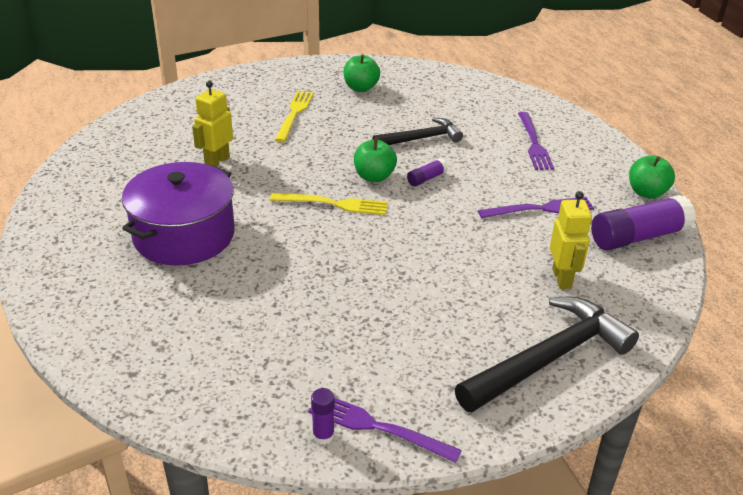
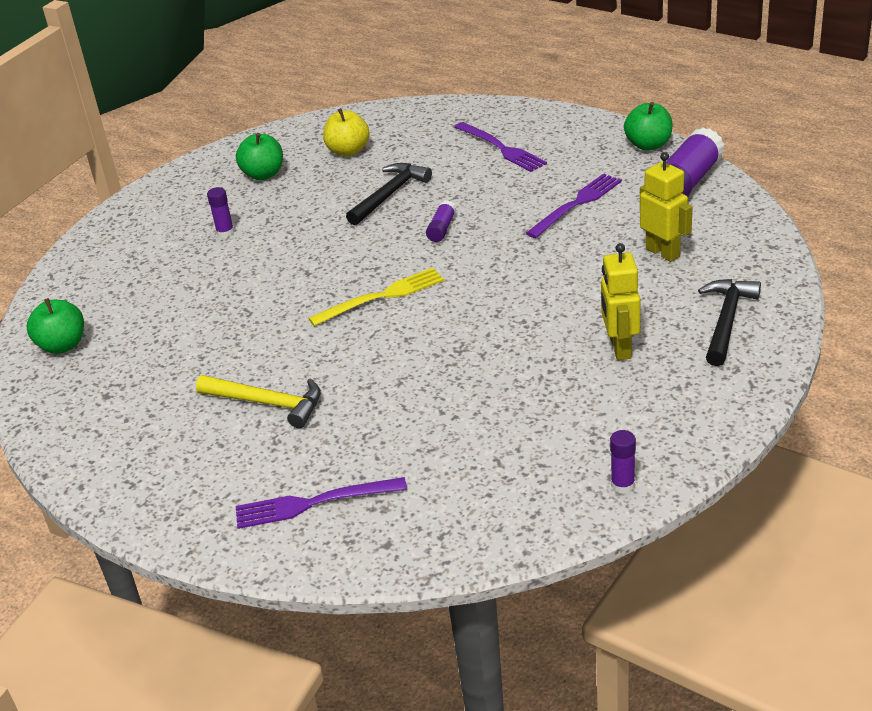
camera: 30 degrees left, 0 degrees up
(184, 235) = (267, 403): purple pot -> yellow hammer
(217, 161) = (204, 319): yellow robot -> yellow robot (620, 348)
(294, 113) = (225, 232): yellow fork -> purple glue stick
(374, 176) = (389, 252): green apple -> green apple (63, 345)
(376, 427) = (656, 452): purple fork -> purple fork (312, 503)
(430, 97) = (348, 151): none -> yellow apple
(549, 358) = (727, 320): black hammer -> black hammer, size x0.61

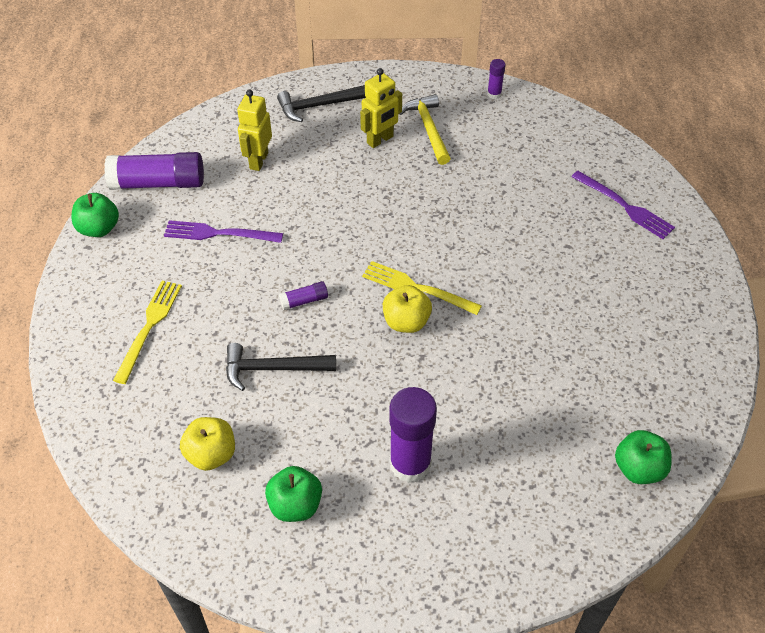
camera: 130 degrees left, 15 degrees up
(225, 232) = (410, 464): purple glue stick -> purple glue stick, size x2.16
(267, 403) = (574, 282): yellow hammer -> yellow hammer (428, 129)
(352, 277) = (406, 322): none -> yellow apple
(502, 149) = (149, 326): purple fork -> yellow fork

